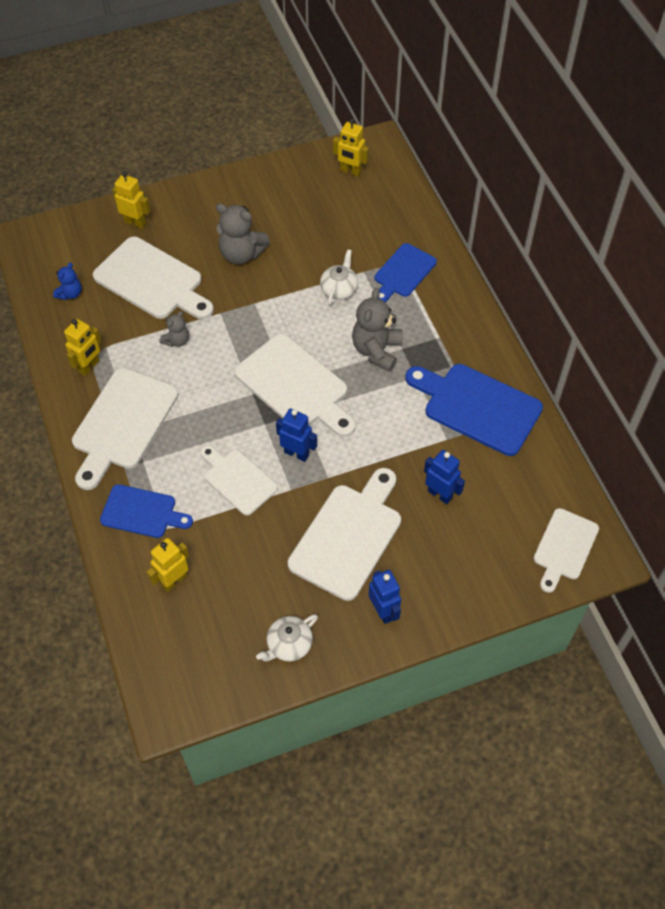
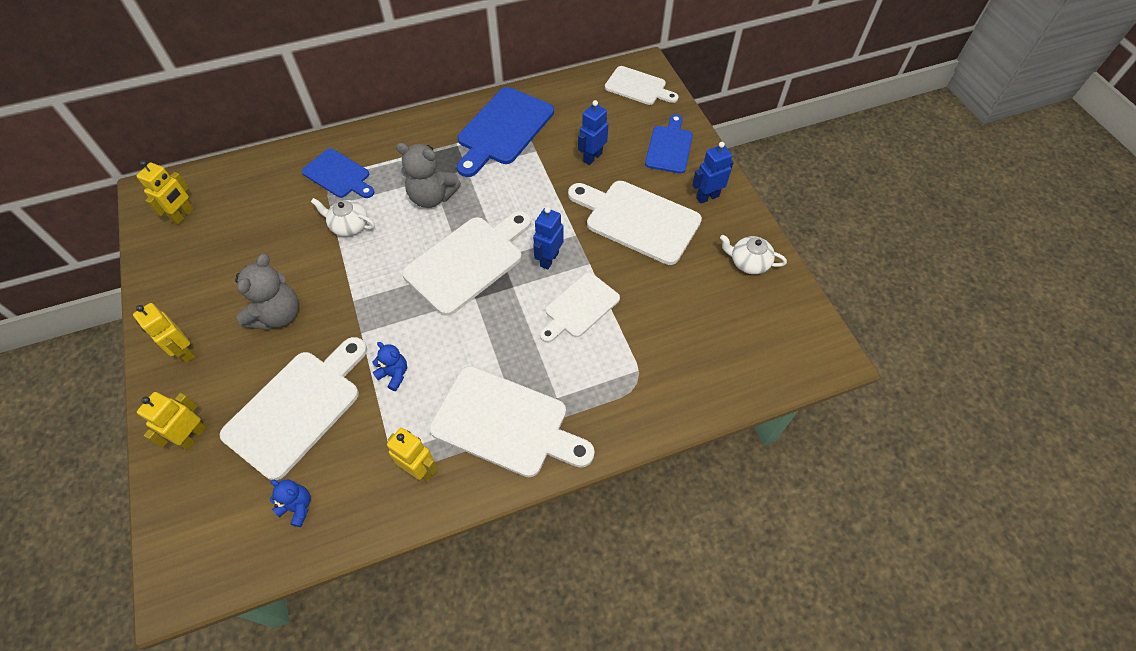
camera: 90 degrees left, 0 degrees up
(142, 512) = (620, 393): blue cutting board -> blue cutting board (669, 147)
(174, 580) = (696, 358): yellow robot -> yellow robot (184, 352)
(177, 340) = (394, 374): grey teddy bear -> blue teddy bear
(288, 644) = (748, 262): white teapot -> white teapot turned 150 degrees clockwise

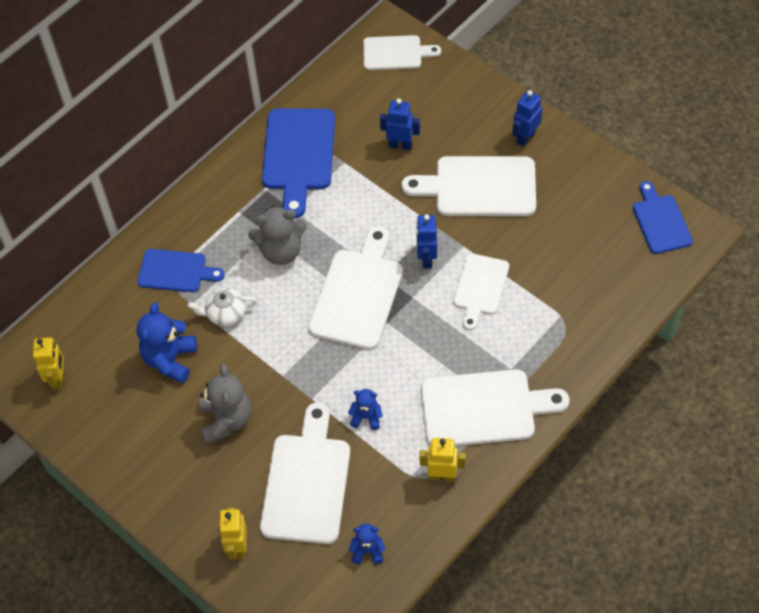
camera: 25 degrees left, 0 degrees up
(184, 352) = (170, 490): yellow robot -> none
(276, 242) = (170, 359): none -> blue teddy bear
(592, 157) = (400, 145): blue robot -> blue robot turned 90 degrees clockwise
(669, 147) = (463, 103): blue cutting board -> blue cutting board (660, 221)
(748, 262) = (594, 182): white teapot -> none

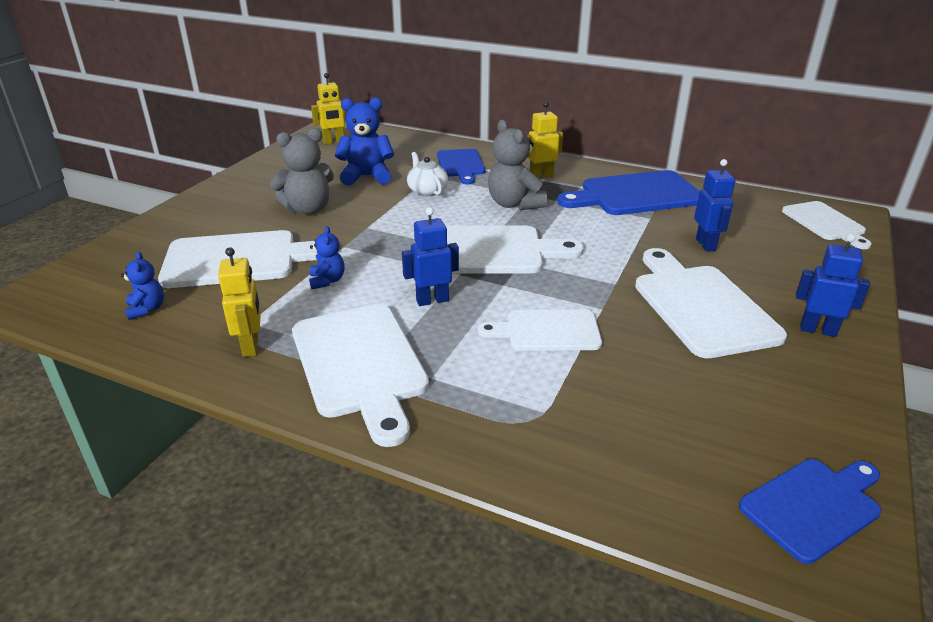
camera: 70 degrees right, 25 degrees down
(237, 547) = (163, 236): yellow robot -> yellow robot (541, 176)
(426, 258) = (564, 285): blue robot -> blue robot (432, 300)

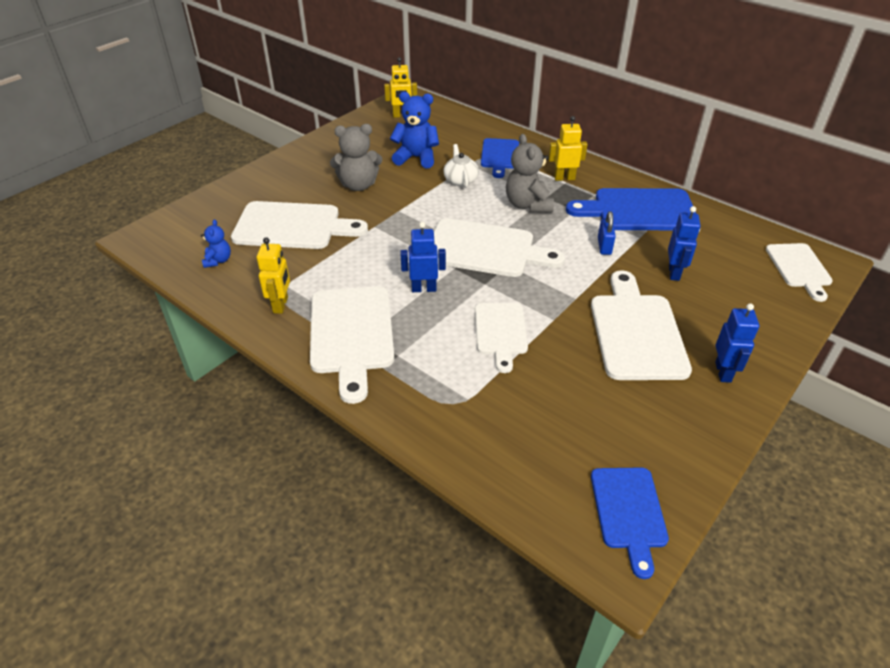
camera: 15 degrees right, 10 degrees up
(327, 281) = (351, 257): blue teddy bear -> none
(547, 331) = (500, 332): white cutting board -> white cutting board turned 105 degrees counterclockwise
(618, 230) = (604, 246): none -> blue padlock
(814, 506) = (629, 512): blue cutting board -> blue cutting board turned 105 degrees clockwise
(817, 330) = (723, 372): blue robot -> blue robot turned 60 degrees clockwise

